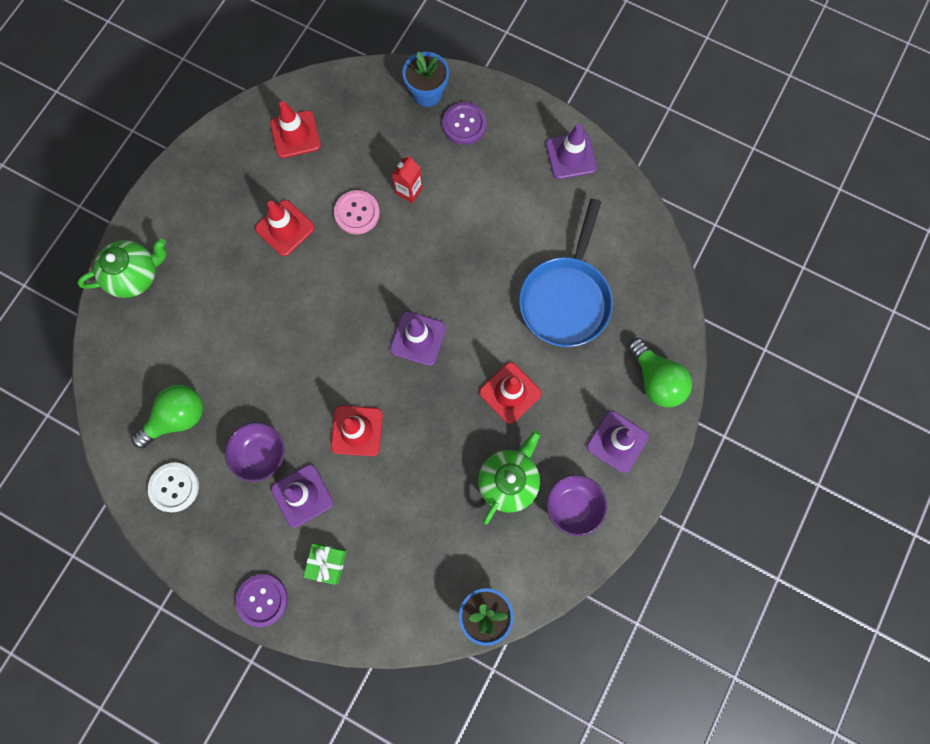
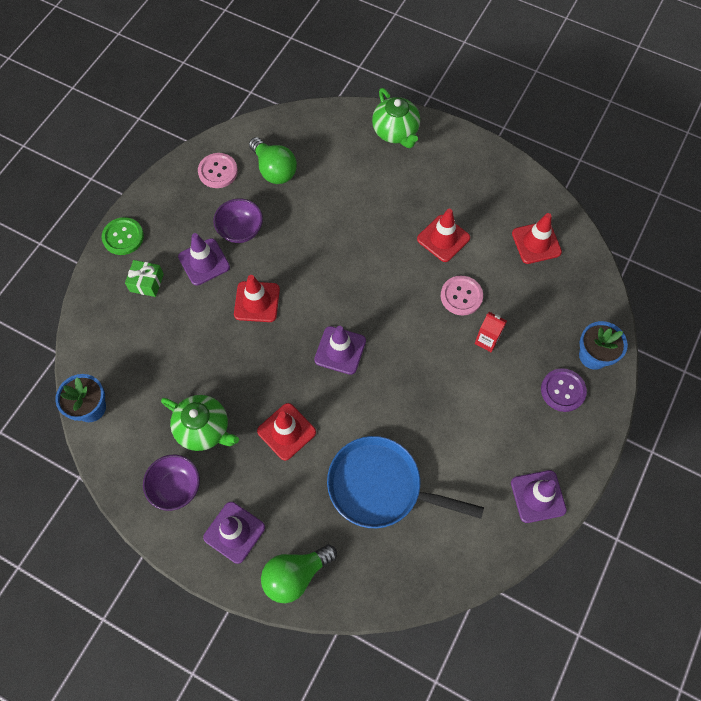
camera: 90 degrees right, 10 degrees down
(174, 487) = (218, 171): white button -> pink button
(262, 600) = (123, 237): purple button -> green button

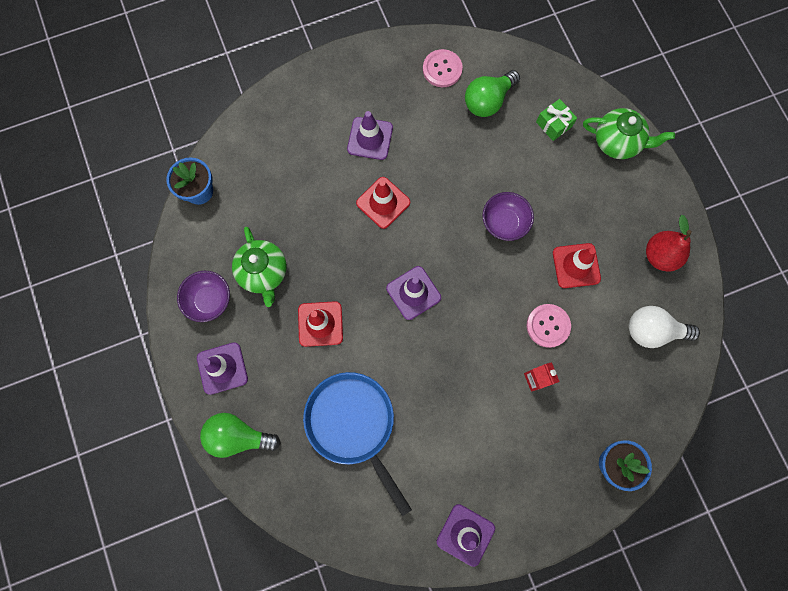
camera: 40 degrees right, 10 degrees up
(123, 237) = (326, 71): green button -> none
(146, 282) = (314, 123): green gift -> green gift (554, 124)
(240, 230) = (419, 133): purple bowl -> purple bowl (504, 223)
(274, 170) = (488, 101): green light bulb -> green light bulb turned 45 degrees clockwise
(396, 132) = (617, 142): green teapot -> green teapot turned 90 degrees counterclockwise
(495, 188) = (660, 256): none -> red pear
(536, 243) = (652, 331): red traffic cone -> white light bulb
(563, 390) = (561, 470): purple button -> none

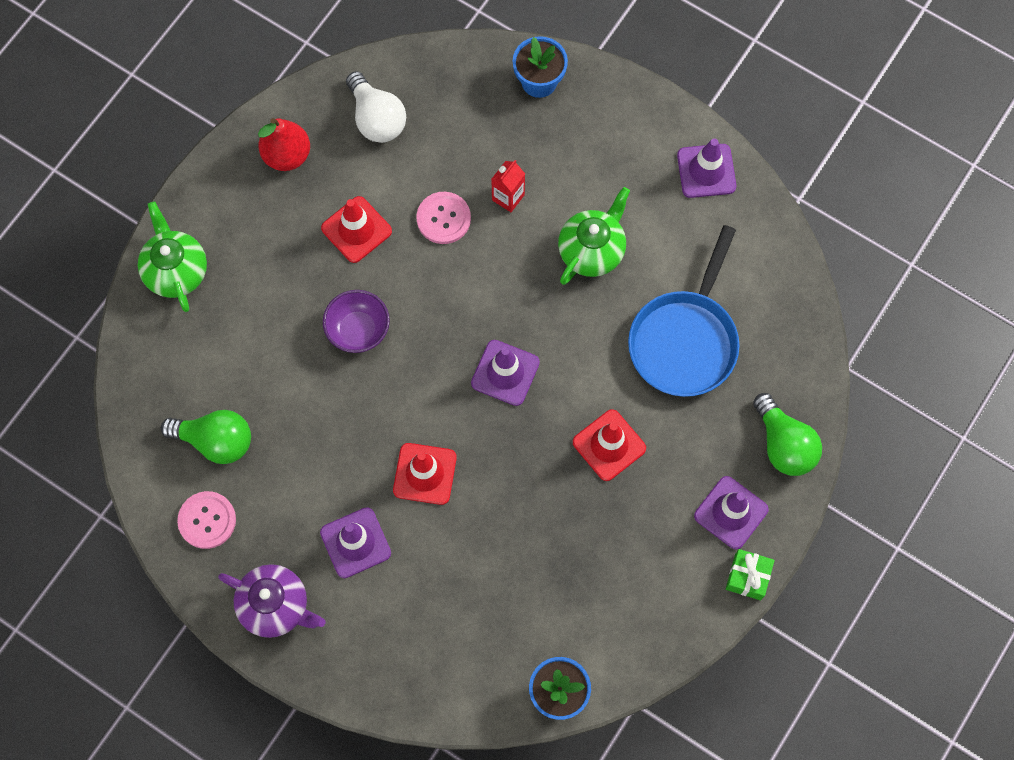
camera: 125 degrees left, 5 degrees down
(209, 300) = (672, 582): purple bowl -> none
(263, 273) = (598, 546): green teapot -> green teapot (592, 250)
(365, 75) = (276, 606): none -> purple teapot
(554, 124) = (198, 350): green gift -> green gift (747, 577)

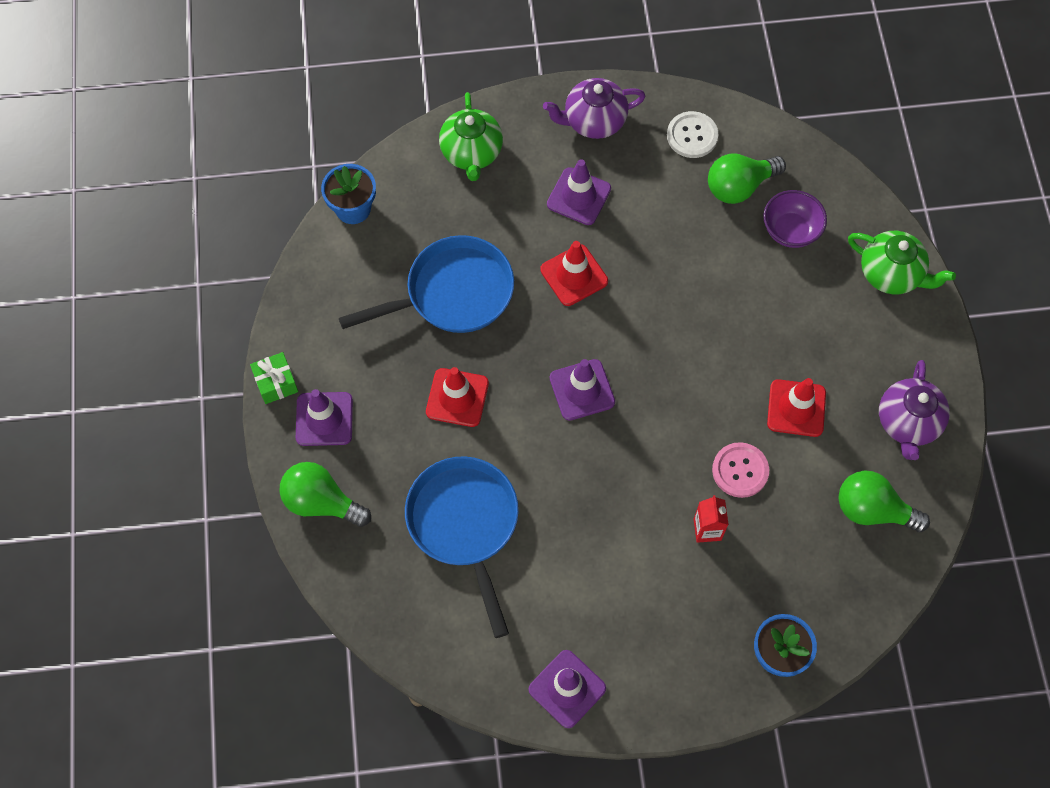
camera: 140 degrees right, 5 degrees down
(207, 520) = (692, 136): pink button -> white button
(287, 155) = (907, 423): red pear -> purple teapot
(358, 330) = (719, 336): purple bowl -> purple bowl (790, 231)
(376, 119) = (872, 510): white light bulb -> green light bulb
(538, 539) = (453, 293): none -> blue pan
(592, 250) = (601, 539): green teapot -> green teapot (471, 153)

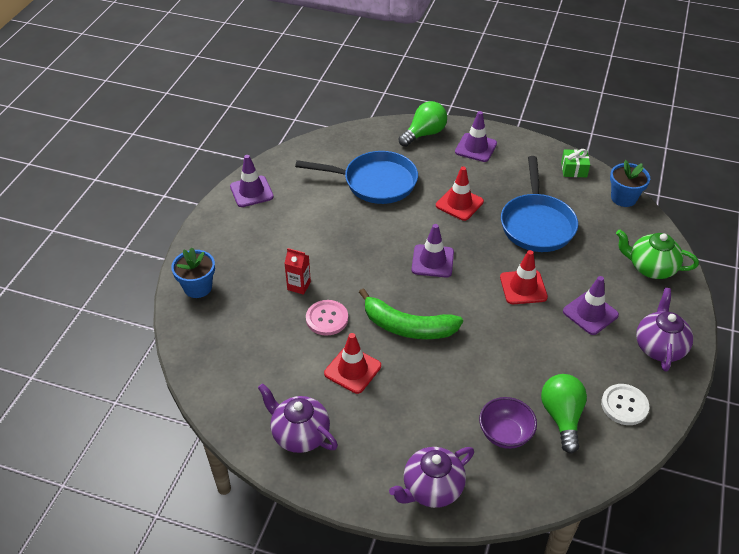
camera: 115 degrees right, 20 degrees down
(276, 383) = (510, 136): green gift -> green gift (574, 169)
(702, 377) = (407, 326): none -> green banana
(872, 510) = (251, 380): green light bulb -> none
(891, 274) = (431, 488): green teapot -> purple teapot

